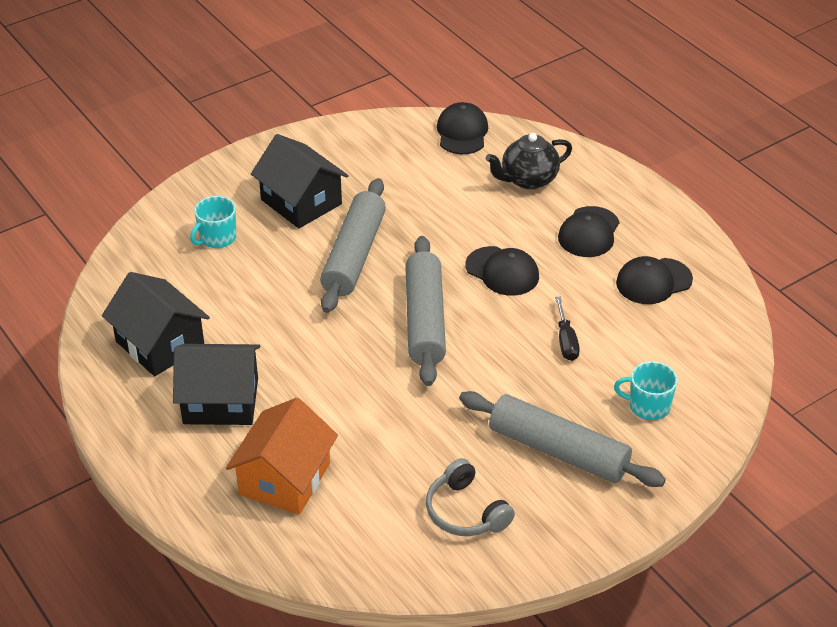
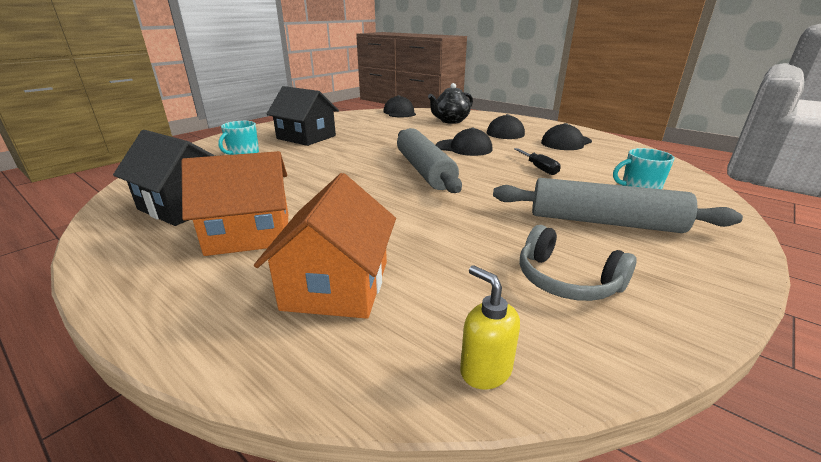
camera: 15 degrees left, 15 degrees down
(220, 401) = (249, 233): black house -> orange house
(354, 255) = (353, 151): grey rolling pin -> none
(360, 568) = (485, 370): none -> yellow soap dispenser

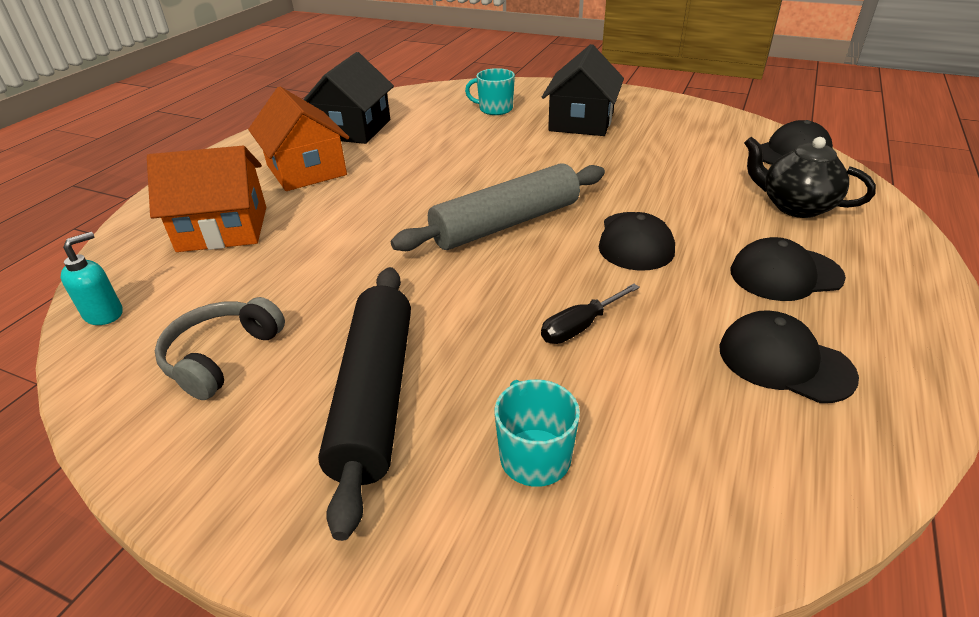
camera: 75 degrees right, 10 degrees up
(485, 370) = (104, 314): yellow soap dispenser -> turquoise soap dispenser
(603, 222) = (374, 396): grey rolling pin -> black rolling pin

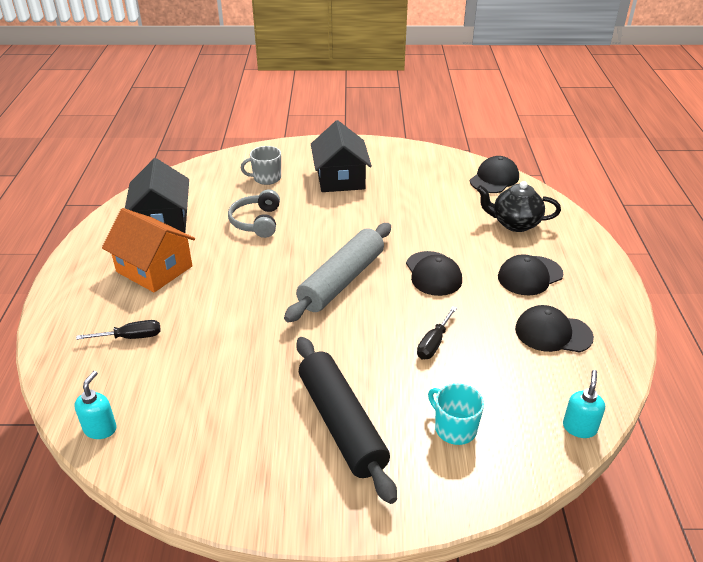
camera: 25 degrees left, 0 degrees up
(222, 356) = (220, 431): grey headphones -> grey headphones (257, 222)
(223, 229) = (131, 337): orange house -> black screwdriver
(495, 109) = (266, 178): turquoise mug -> grey mug
(759, 530) = (579, 427): none -> turquoise soap dispenser

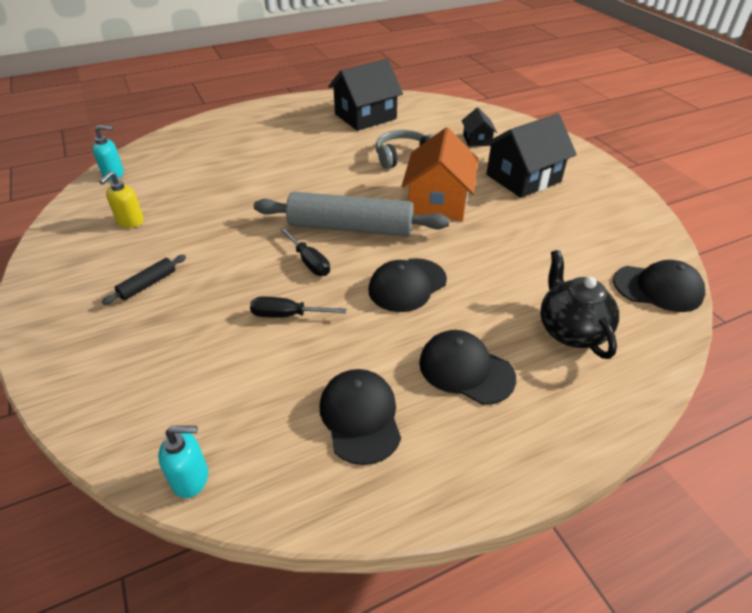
camera: 65 degrees right, 5 degrees up
(131, 337) = (214, 152): black screwdriver -> black screwdriver (309, 262)
(154, 269) = (300, 134): orange house -> orange house (438, 201)
(219, 425) = (130, 221): none -> yellow soap dispenser
(266, 178) = (477, 140): grey mug -> black house
(341, 424) = (148, 284): black rolling pin -> black rolling pin, size x0.43
(454, 428) = (161, 362): turquoise mug -> none

